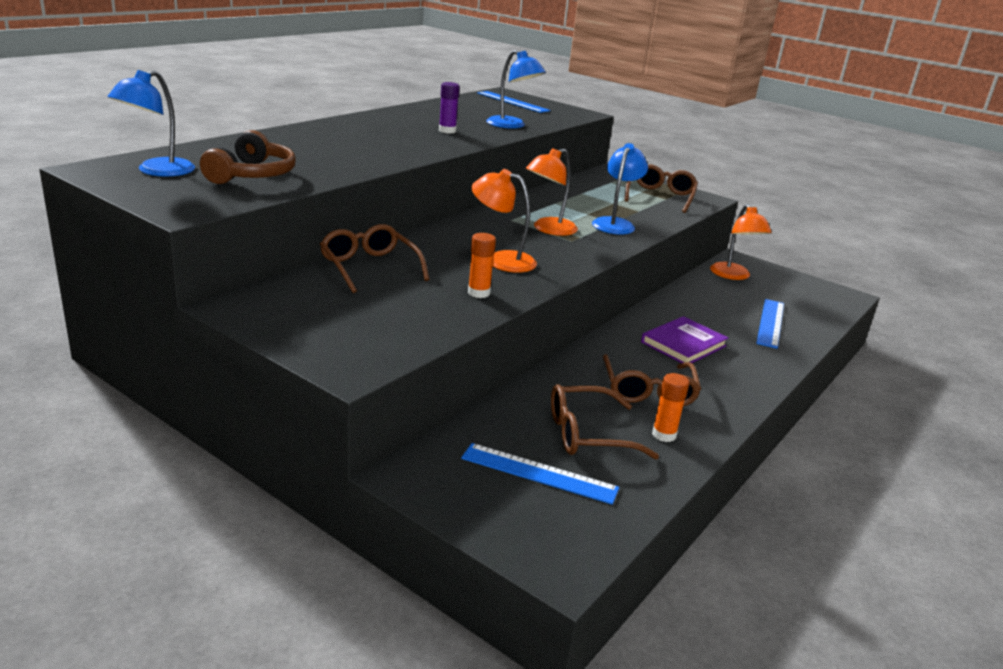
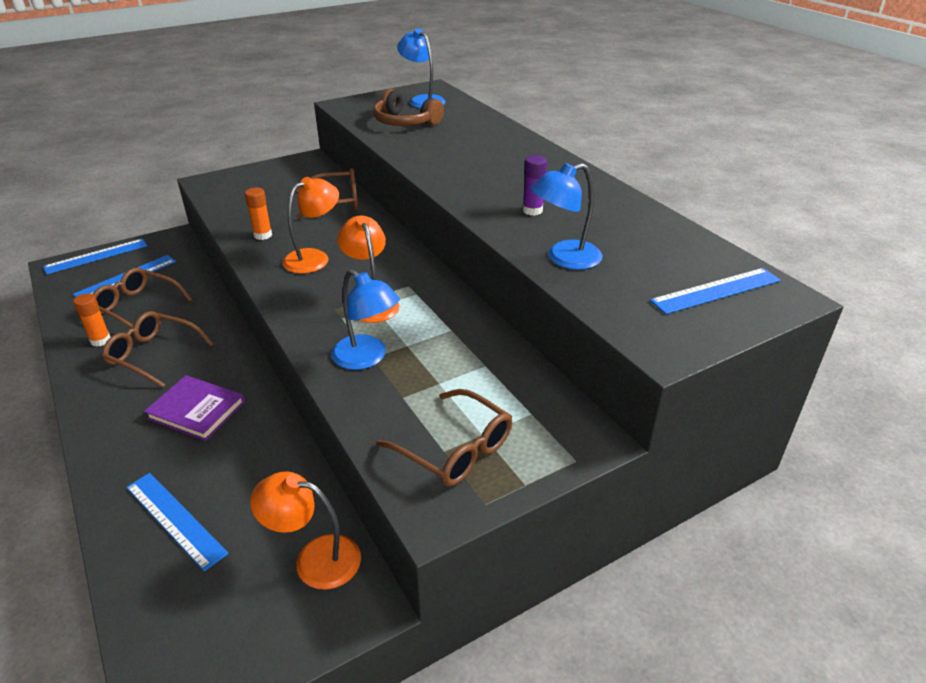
camera: 115 degrees right, 10 degrees up
(507, 535) = (96, 256): none -> blue ruler
(588, 434) = (138, 307): brown glasses -> brown glasses turned 75 degrees counterclockwise
(683, 344) = (196, 410): purple book -> purple book turned 45 degrees counterclockwise

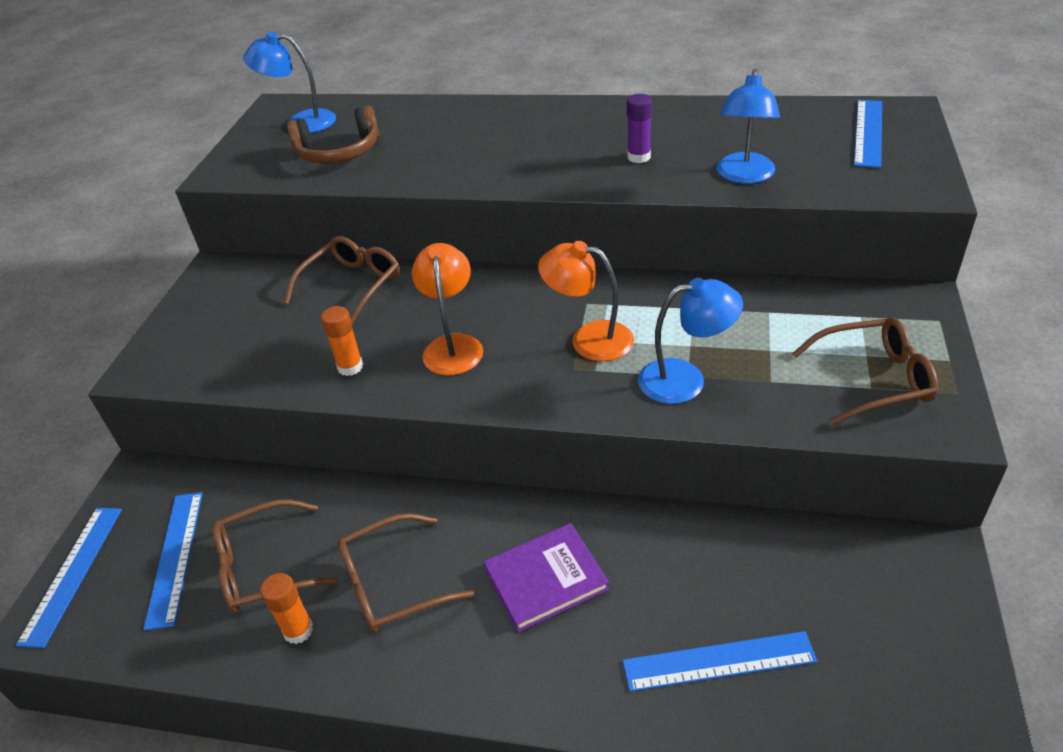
camera: 45 degrees left, 5 degrees up
(315, 559) = (859, 566): orange lamp -> none

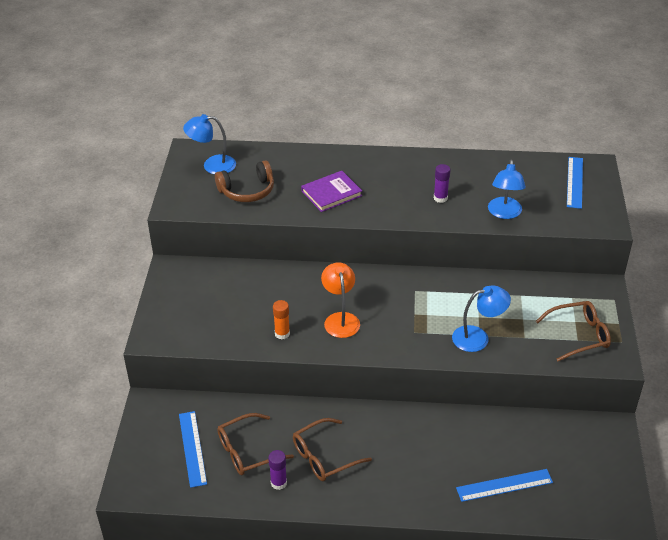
camera: 10 degrees left, 0 degrees up
(72, 573) = (133, 460): blue ruler -> none
(298, 630) = (278, 483): orange glue stick -> purple glue stick
(351, 286) = (266, 280): brown glasses -> none
(546, 579) = (409, 450): purple book -> purple book (331, 193)
(589, 339) = (420, 314): orange lamp -> none

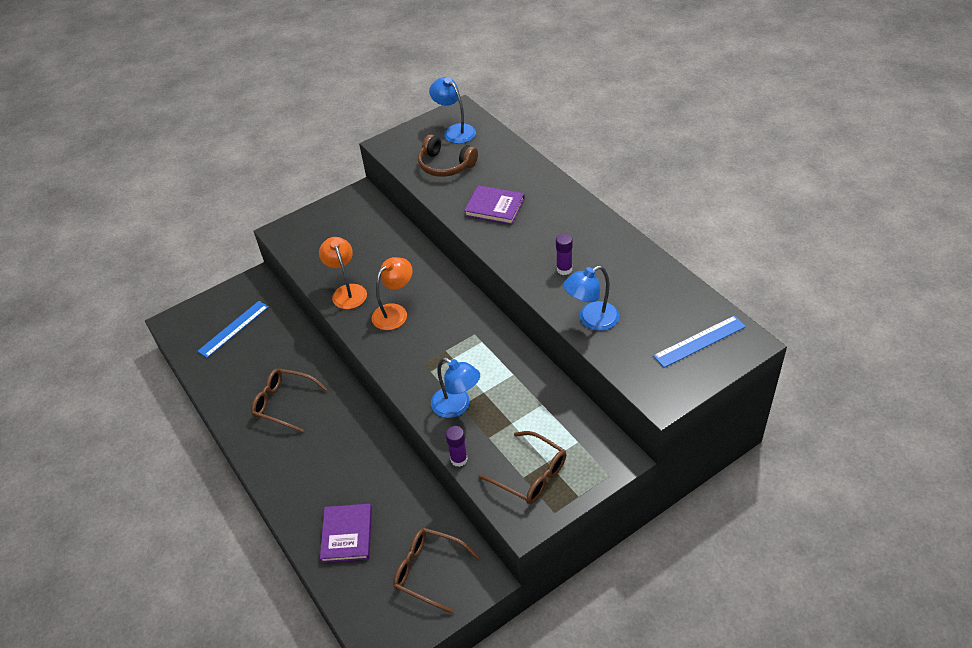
camera: 55 degrees right, 5 degrees up
(248, 451) = (255, 358): brown glasses -> brown glasses (429, 571)
(278, 483) = (238, 394): purple glue stick -> purple glue stick (459, 459)
(282, 334) = (347, 291): orange glue stick -> orange lamp
(504, 485) = (347, 534): blue ruler -> purple book

